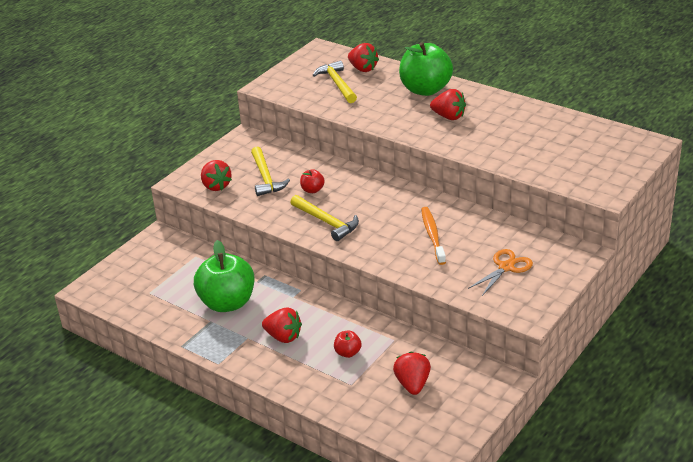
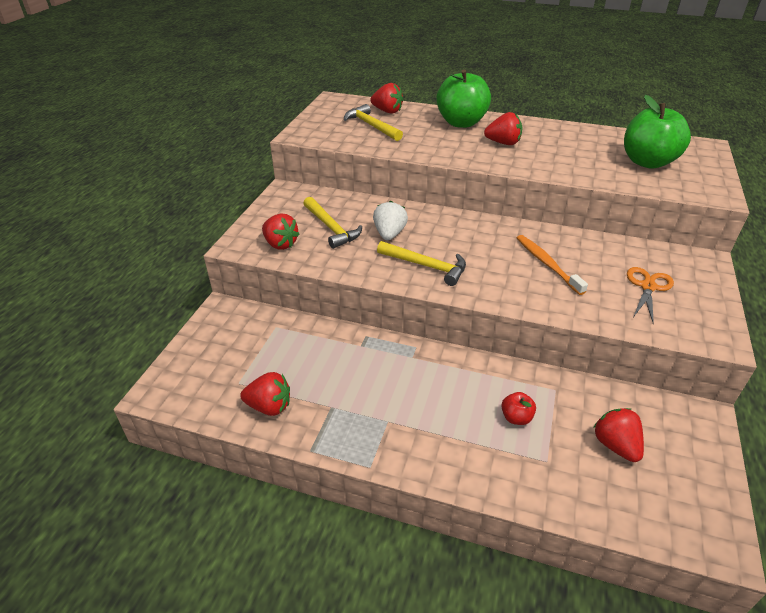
camera: 20 degrees left, 5 degrees up
(227, 303) = (341, 379): green apple -> green apple (647, 162)
(283, 337) = (430, 411): red strawberry -> red strawberry (269, 406)
(312, 190) = (389, 234): red apple -> white strawberry

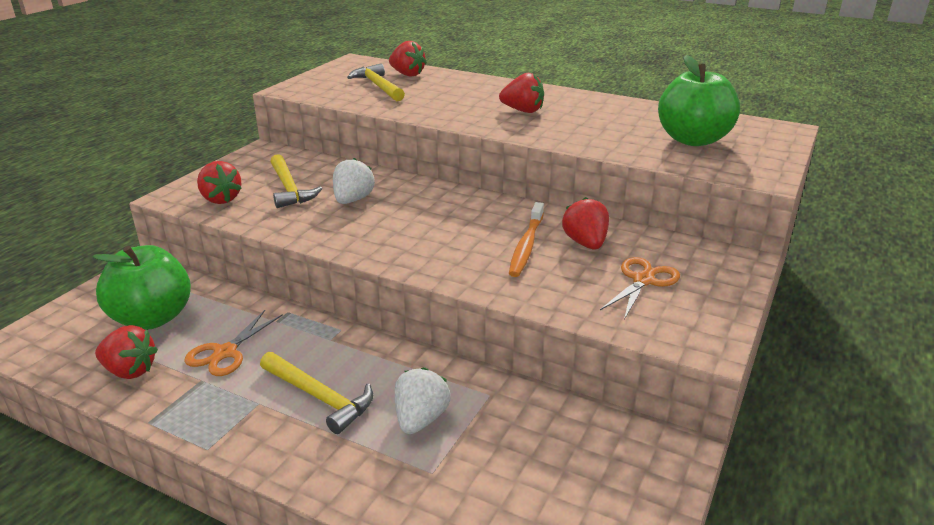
camera: 10 degrees right, 10 degrees down
(337, 380) = (225, 353): none -> orange scissors
(426, 266) = (375, 234): yellow hammer -> yellow hammer (319, 397)
(461, 123) = (486, 89): green apple -> green apple (152, 318)
(516, 418) = (420, 419): red apple -> white strawberry
(547, 264) = (526, 245): orange toothbrush -> orange toothbrush turned 150 degrees counterclockwise
(615, 445) = (534, 466): red strawberry -> red strawberry (585, 243)

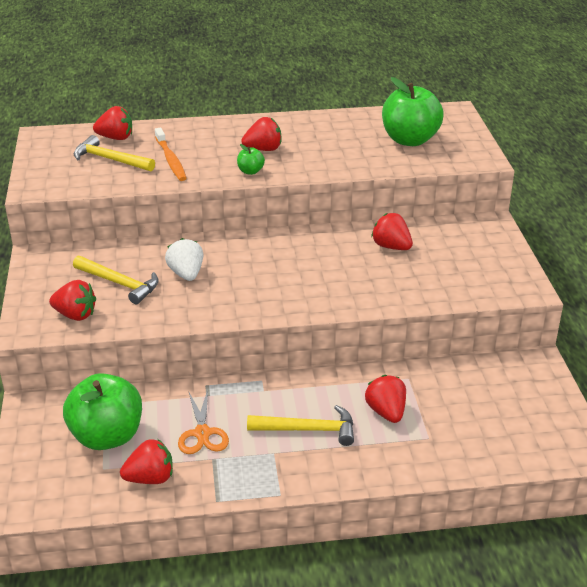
camera: 35 degrees left, 5 degrees up
(420, 419) = (386, 412): white strawberry -> red strawberry
(484, 123) = (250, 171): none -> green apple
(526, 245) = (357, 263): orange toothbrush -> orange toothbrush (171, 160)
(643, 280) = (453, 260): orange scissors -> none

